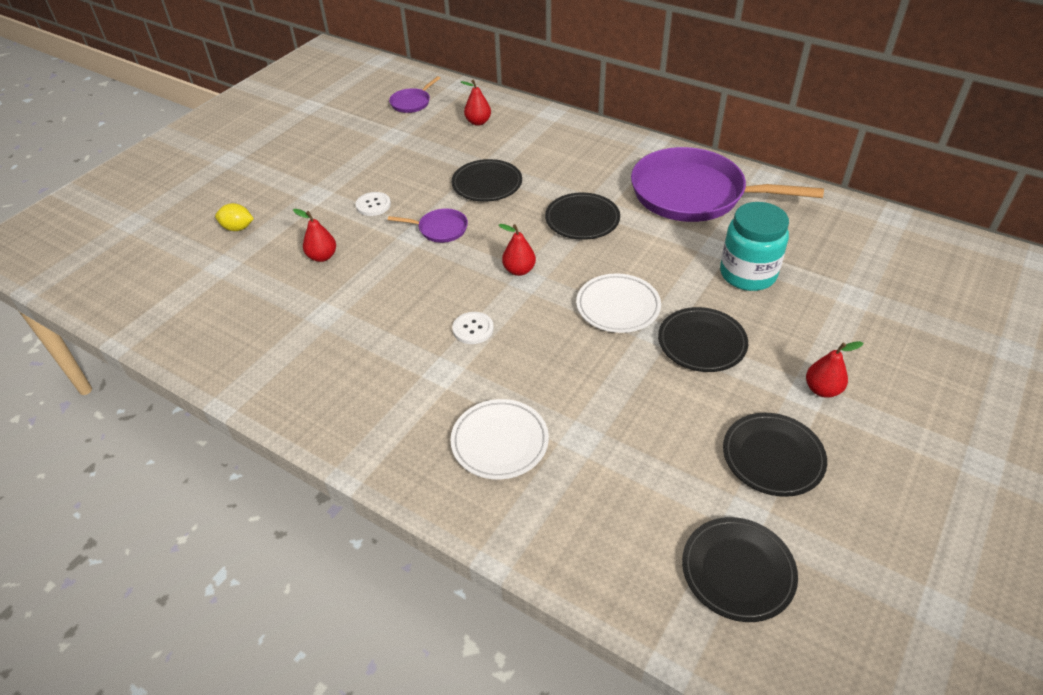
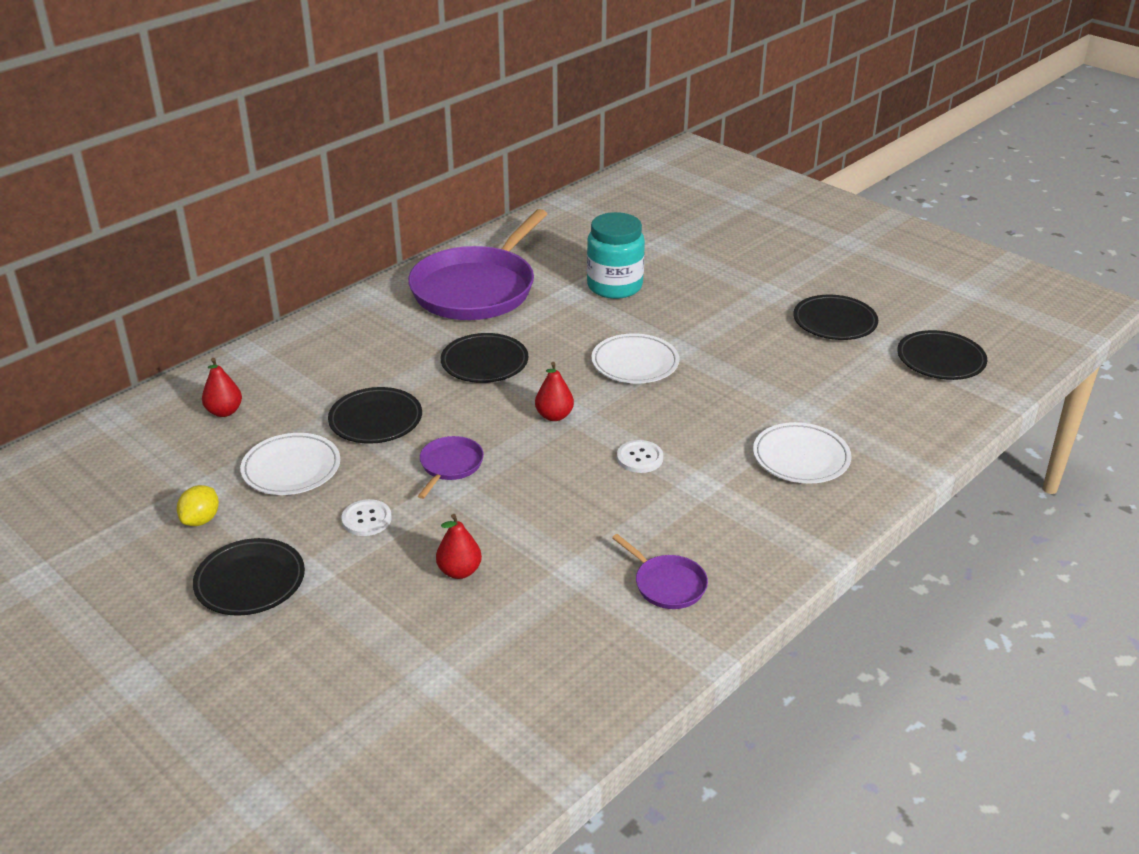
camera: 80 degrees left, 10 degrees down
(238, 228) = (348, 660): yellow lemon -> yellow lemon (201, 520)
(412, 103) = (121, 466): purple pan -> purple pan (667, 584)
(422, 162) = (291, 468): none -> white plate
(702, 343) = (698, 327): black plate -> black plate (250, 581)
(822, 389) = (767, 284): red pear -> none

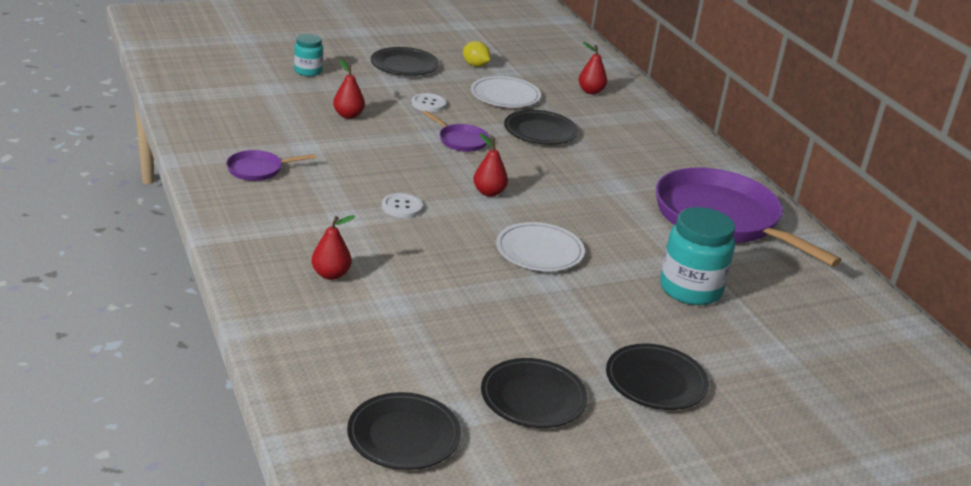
camera: 110 degrees right, 5 degrees down
(343, 665) = (308, 71): none -> turquoise jar
(484, 362) = (590, 188): black plate -> black plate (655, 381)
(801, 457) = (331, 274): white plate -> red pear

